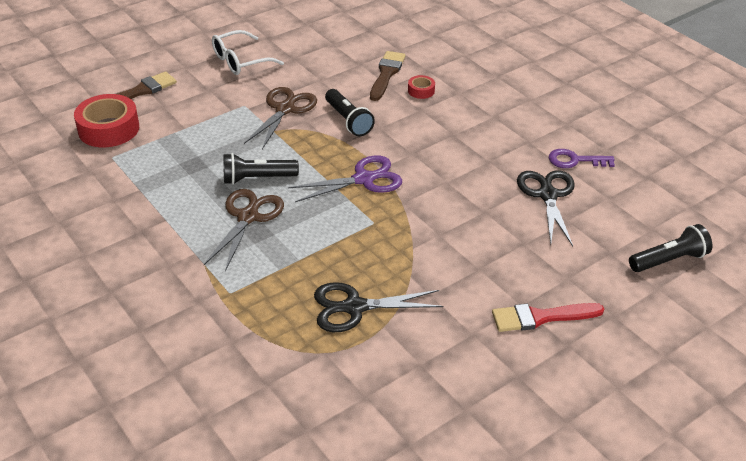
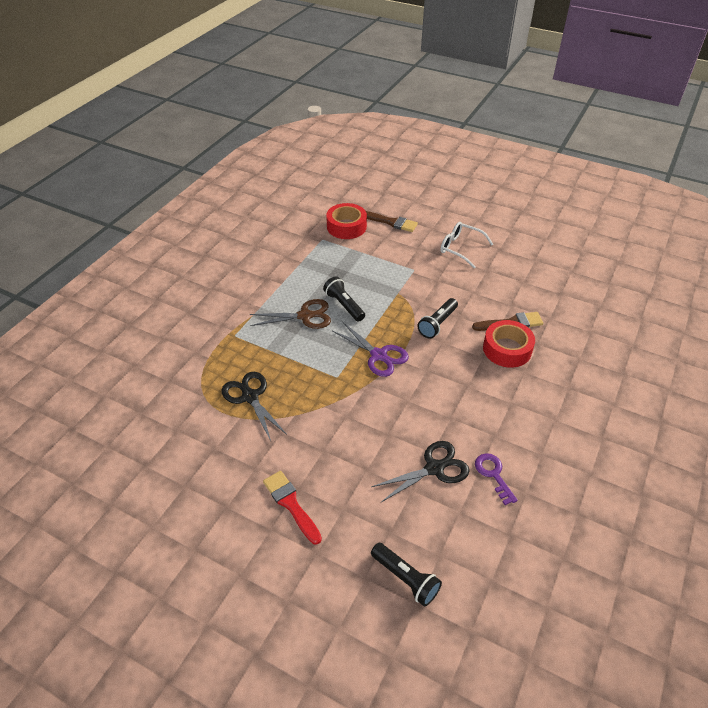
camera: 65 degrees right, 5 degrees up
(285, 109) = (425, 289): brown scissors -> none
(421, 91) = (507, 349): red tape -> red tape, size x2.11

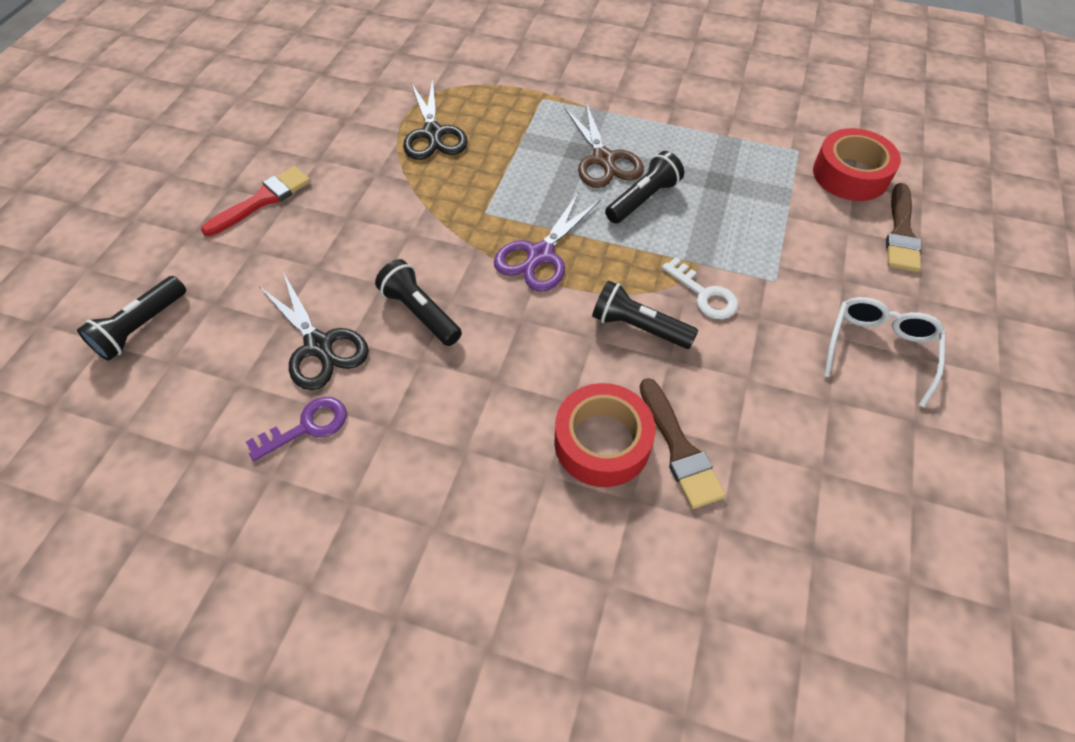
camera: 80 degrees right, 10 degrees up
(250, 397) = (433, 133): black scissors -> black scissors turned 120 degrees clockwise
(414, 415) = (420, 312): none -> black flashlight
(419, 296) = (704, 294): none -> white key

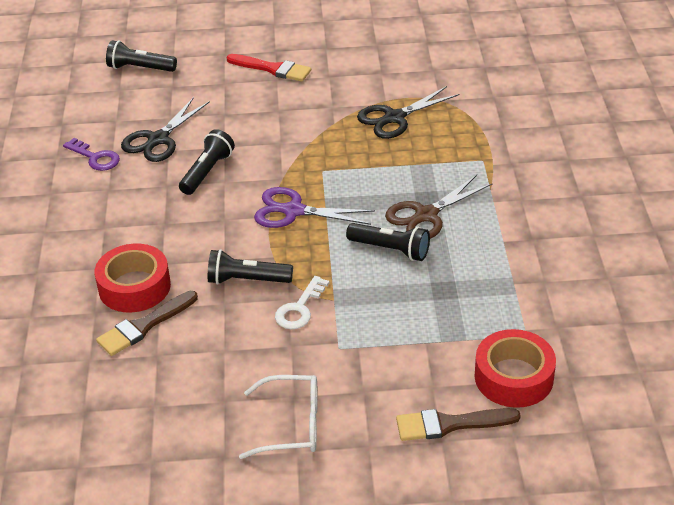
camera: 70 degrees right, 15 degrees down
(638, 327) = (247, 280): black flashlight -> black flashlight turned 90 degrees counterclockwise

